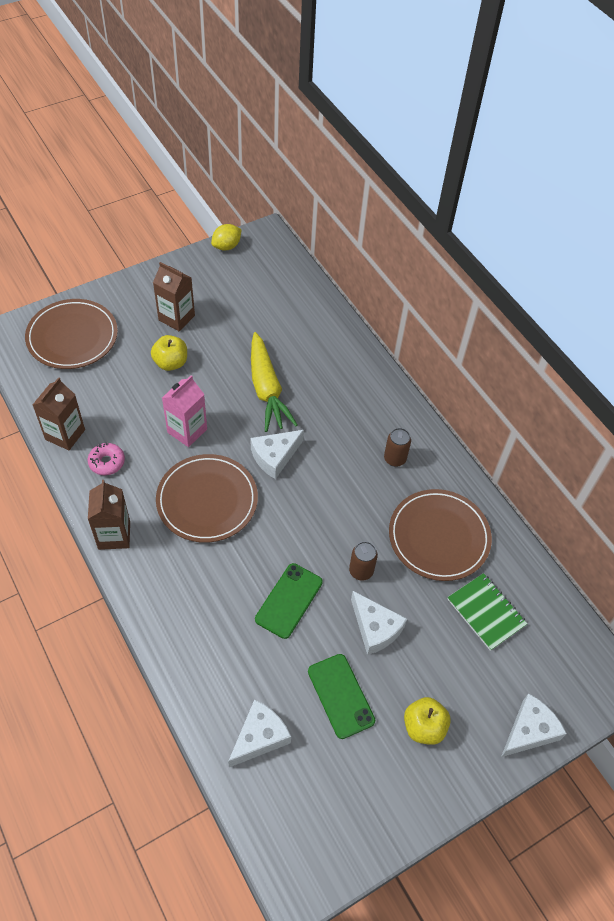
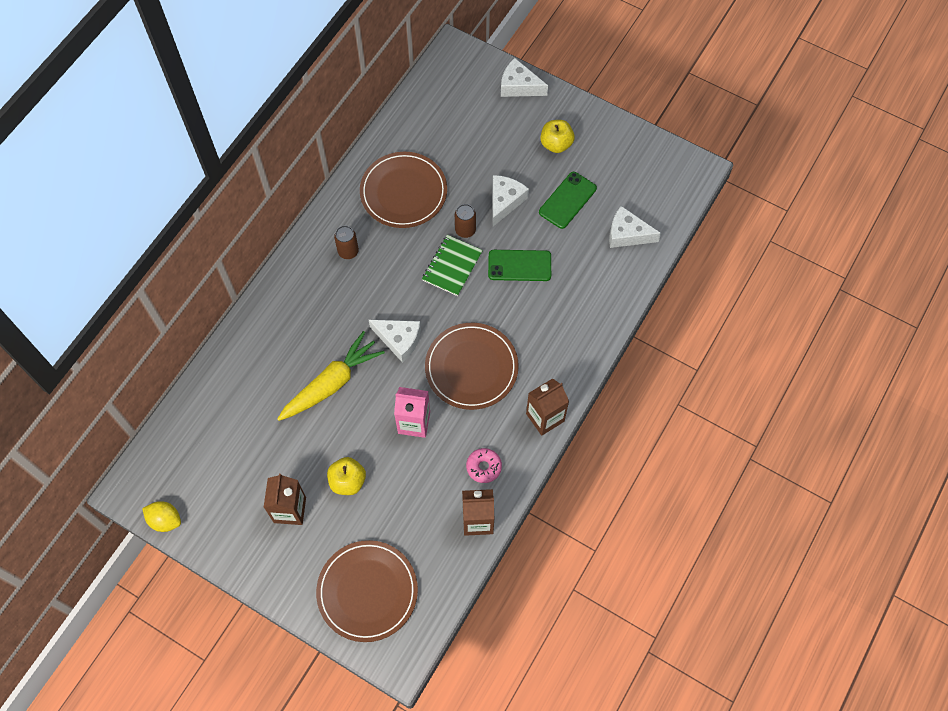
camera: 115 degrees left, 10 degrees up
(486, 612) = (448, 139): green notebook -> green notebook (452, 266)

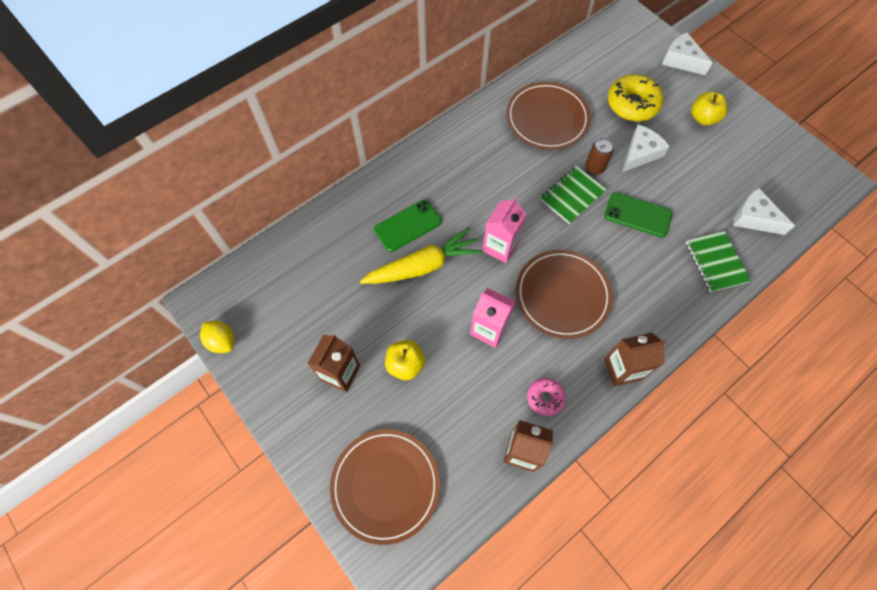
camera: 20 degrees right, 0 degrees up
(348, 251) = (479, 154): brown can -> none
(399, 340) = (500, 246): white cheese -> pink carton
(483, 150) = (632, 104): none -> yellow donut
(567, 200) = (701, 170): green phone -> green phone (408, 226)
(603, 289) = (715, 262): none -> green notebook

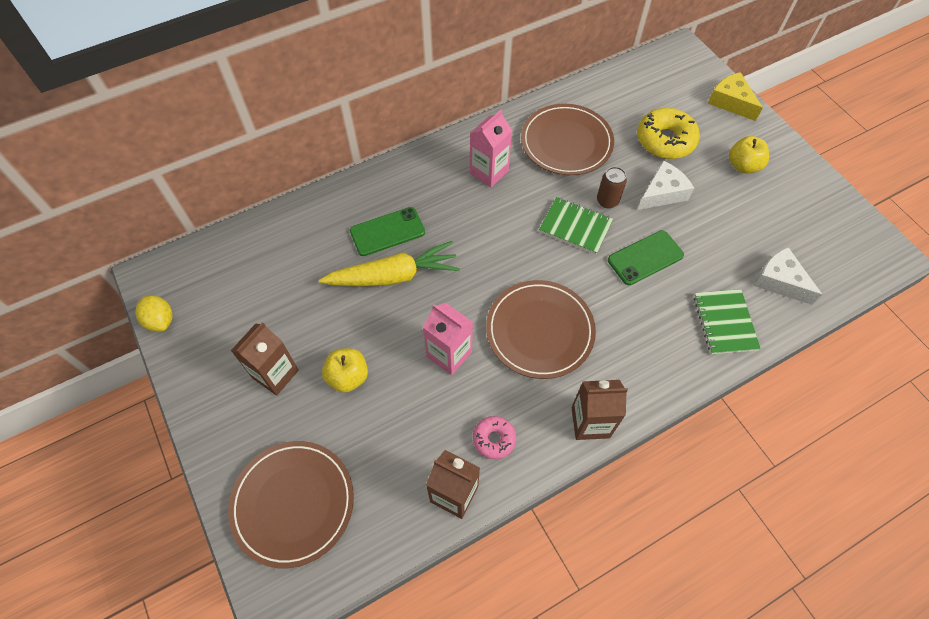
camera: 10 degrees right, 5 degrees down
(500, 246) = (482, 268): pink carton -> pink carton (489, 172)
(572, 196) = (575, 227): green notebook -> green notebook turned 60 degrees clockwise
(637, 215) = (645, 258): green phone -> green phone turned 60 degrees counterclockwise
(681, 60) = (731, 102): white cheese -> yellow cheese

